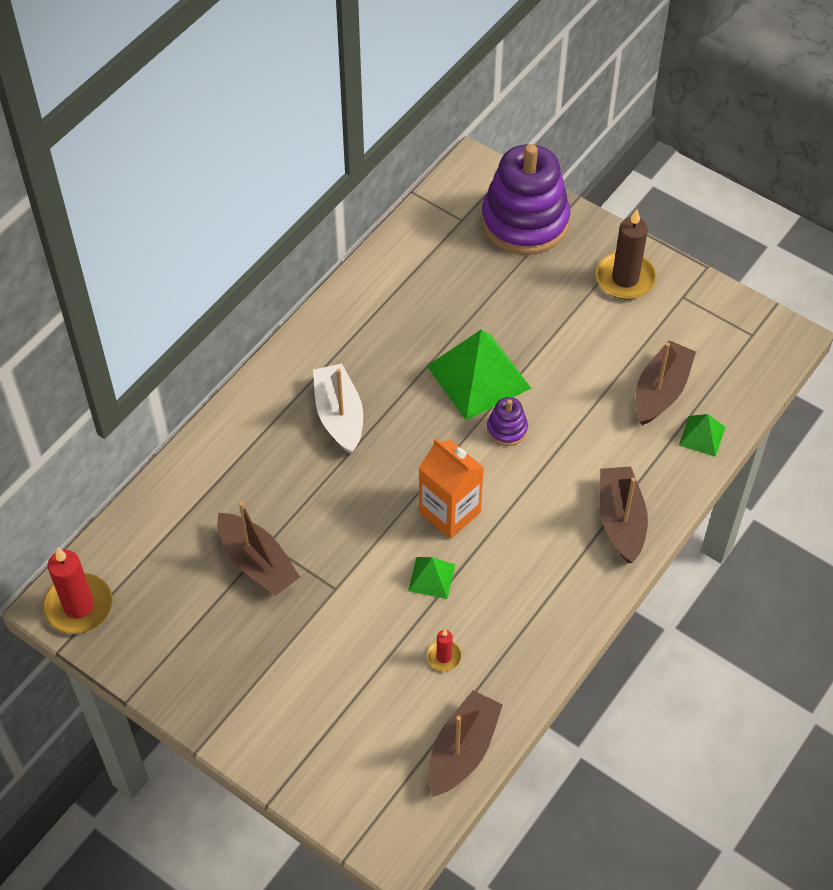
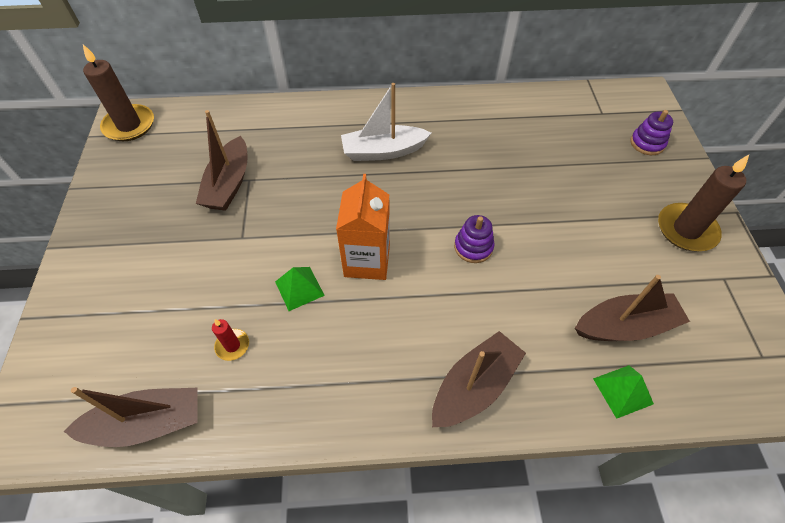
camera: 50 degrees right, 0 degrees up
(79, 606) = (129, 125): red candle -> brown candle
(339, 416) = (383, 151): white boat -> white boat turned 135 degrees counterclockwise
(478, 377) = (496, 201): green pyramid -> none
(525, 221) = (647, 143): purple stacking toy -> purple stacking toy, size x0.43

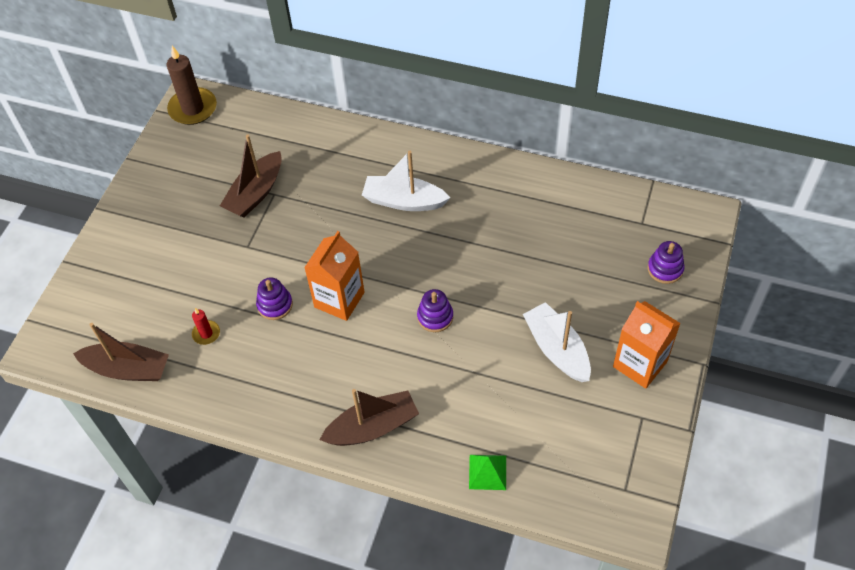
camera: 25 degrees right, 0 degrees up
(299, 288) = (275, 305): green pyramid -> purple stacking toy
(605, 240) = (557, 349): none -> white boat
(625, 326) = (523, 425): brown boat -> none
(686, 230) = (640, 364): brown candle -> orange carton

